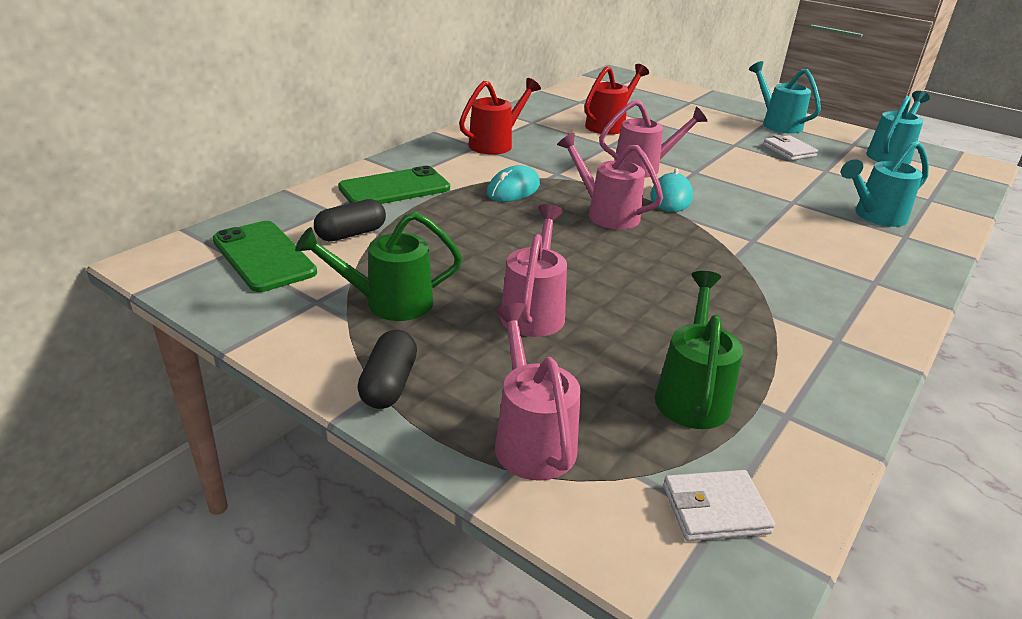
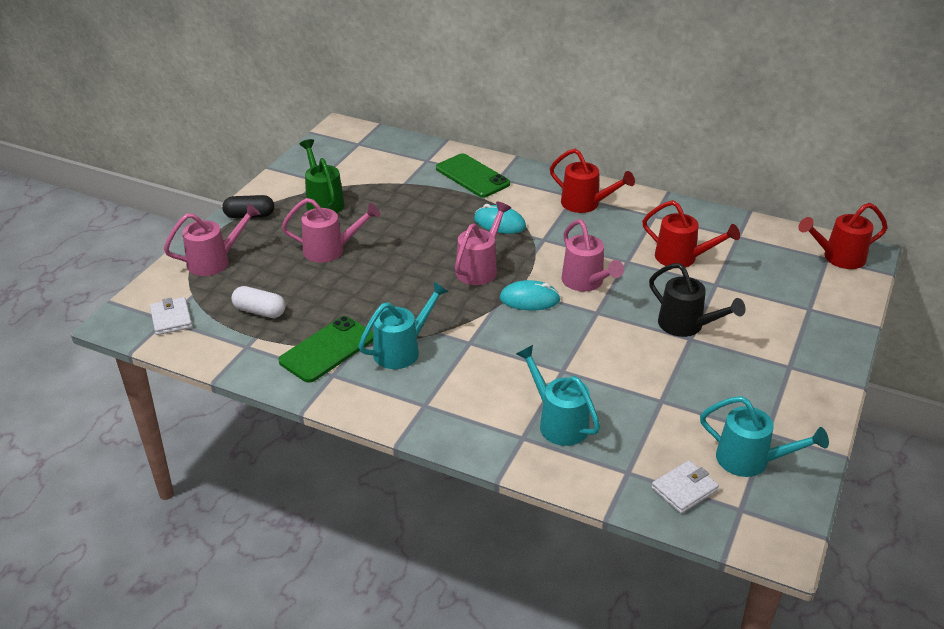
camera: 80 degrees right, 5 degrees up
(263, 256) = (359, 154): green phone -> green phone (327, 349)
(351, 234) = (398, 174): black capsule -> none
(621, 81) = (838, 258): none -> red watering can
(692, 394) = (259, 311): green watering can -> white capsule
(715, 142) = (686, 326): none -> black watering can
(777, 124) = (789, 374): turquoise watering can -> turquoise watering can (402, 350)
(789, 151) = (701, 377): white wallet -> white wallet (684, 489)

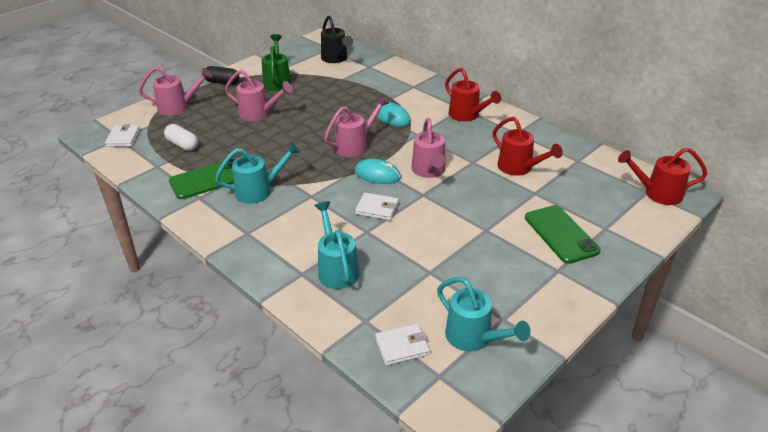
camera: 20 degrees right, 0 degrees up
(472, 176) = (394, 82): green phone -> green phone (561, 234)
(556, 341) = (377, 208): none -> white wallet
(686, 326) = (489, 219): black watering can -> black watering can (336, 59)

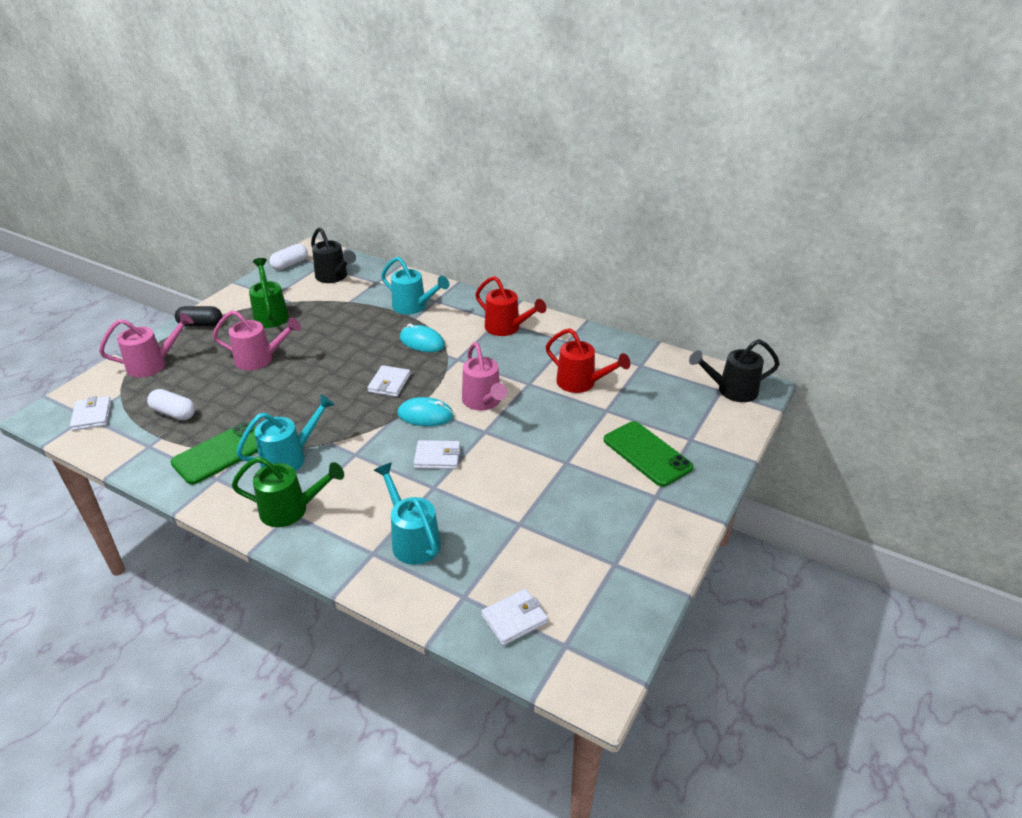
camera: 15 degrees left, 0 degrees up
(248, 230) = (291, 510): none -> green watering can
(304, 45) = (290, 264): none -> white capsule
(355, 146) = (389, 383): pink watering can -> white wallet
(474, 338) = (590, 593): turquoise watering can -> turquoise watering can (413, 307)
(657, 193) = (731, 390): red watering can -> black watering can

